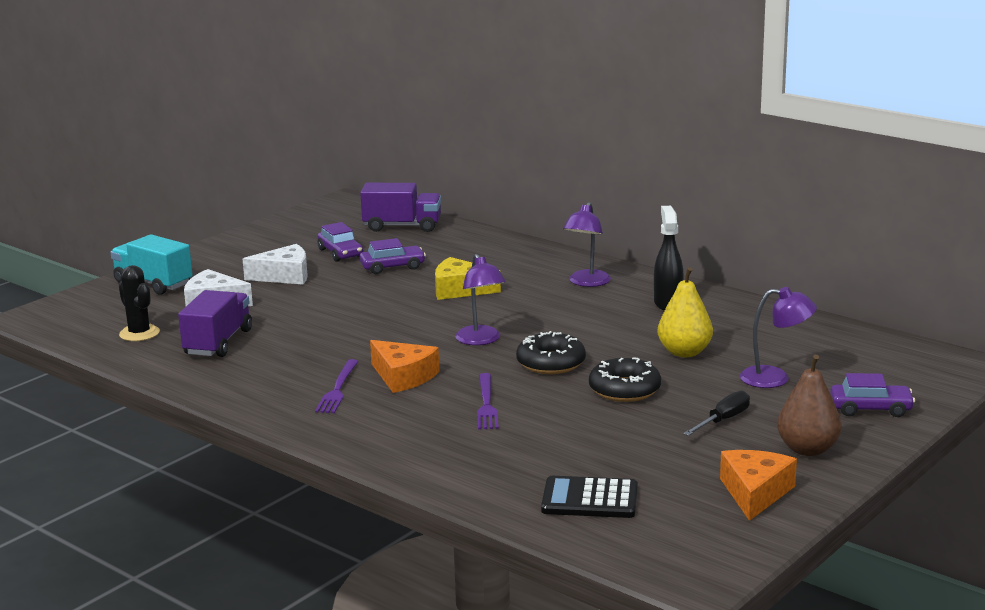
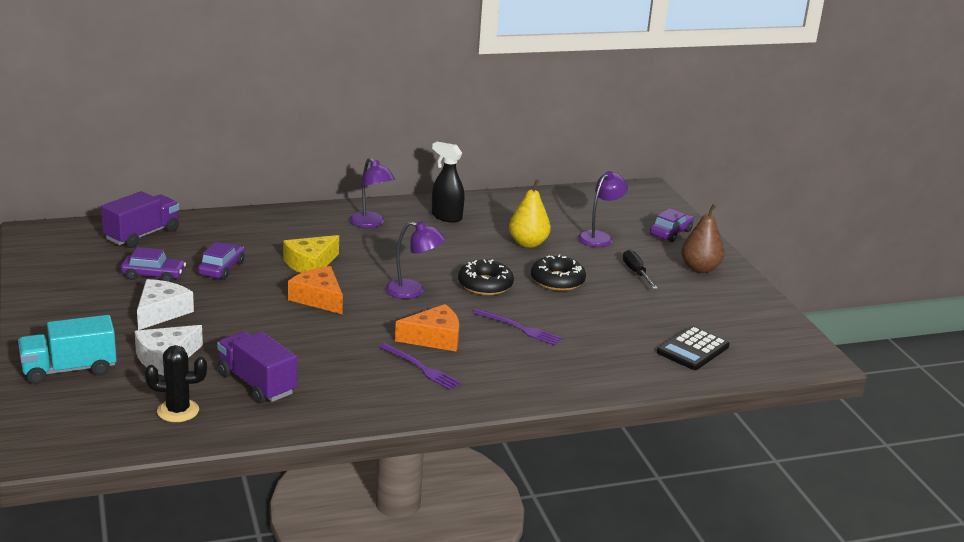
camera: 60 degrees left, 5 degrees up
(755, 493) = (735, 303): orange cheese -> orange cheese (318, 298)

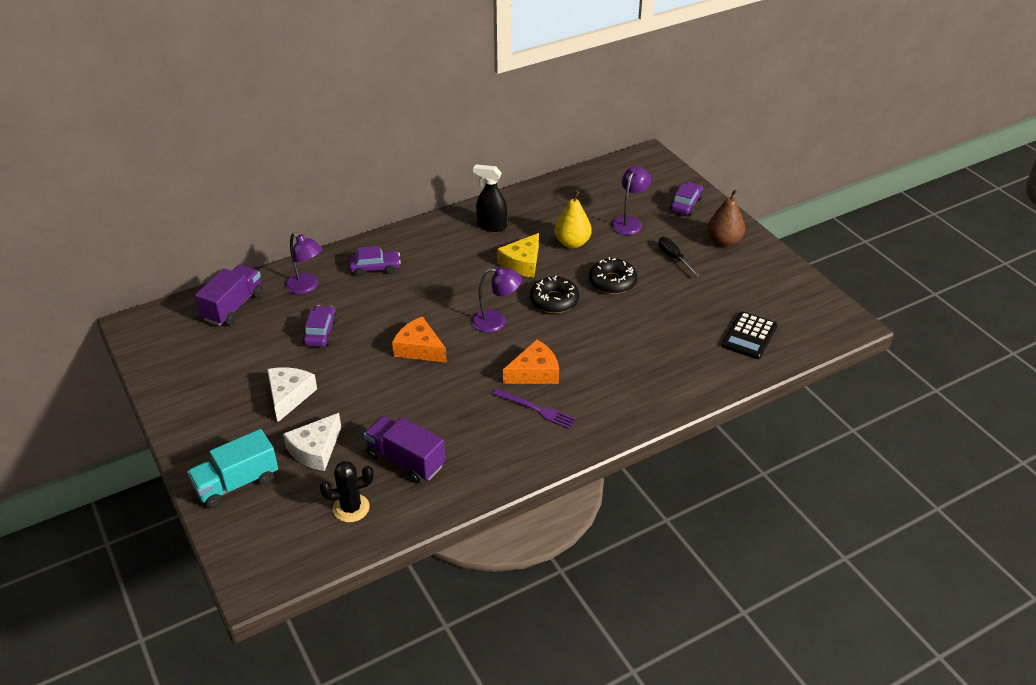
camera: 10 degrees left, 15 degrees up
(153, 275) = (264, 354): purple car -> purple car (375, 268)
(310, 264) = (396, 309): yellow cheese -> yellow cheese (522, 263)
(371, 223) = (429, 248): purple lamp -> purple lamp (306, 287)
(519, 328) = (600, 344): purple fork -> none

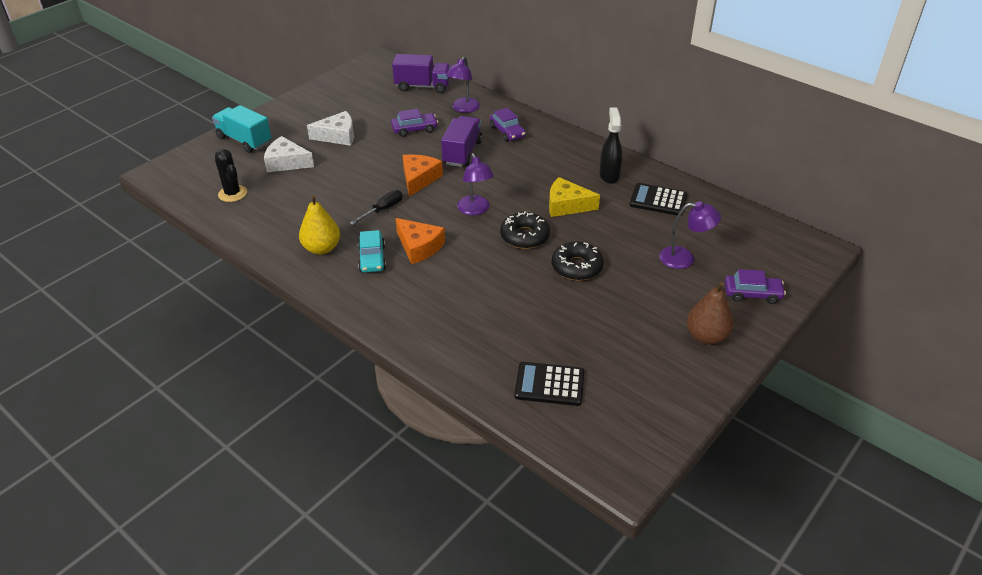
camera: 70 degrees right, 0 degrees up
(406, 460) = (288, 205): purple truck -> purple truck (462, 153)
(536, 409) = (372, 258): purple fork -> turquoise car
(545, 211) = (658, 200): none -> black calculator
(572, 243) = (620, 228): yellow pear -> yellow pear (322, 248)
(674, 258) = (646, 302): black screwdriver -> black screwdriver (383, 210)

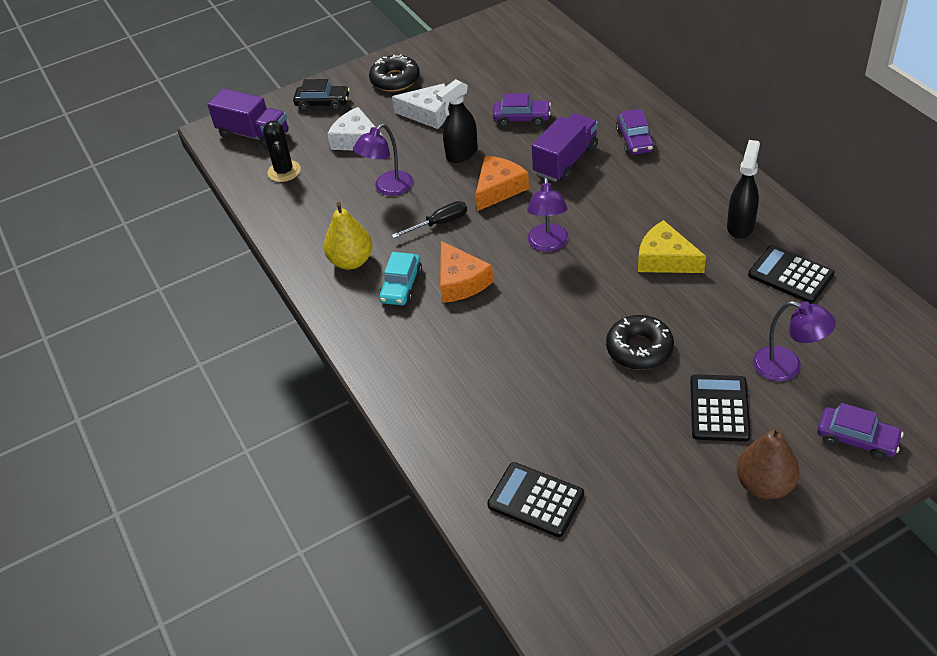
camera: 25 degrees right, 5 degrees up
(244, 140) = (323, 103): turquoise truck -> black car
(378, 160) = (461, 154): none -> black spray bottle
(422, 86) = (556, 58): purple truck -> purple truck (254, 135)
(463, 109) = (593, 98): purple lamp -> purple lamp (388, 188)
(524, 236) = (593, 293): black donut -> black donut (395, 80)
(652, 294) = (719, 408): none -> black calculator

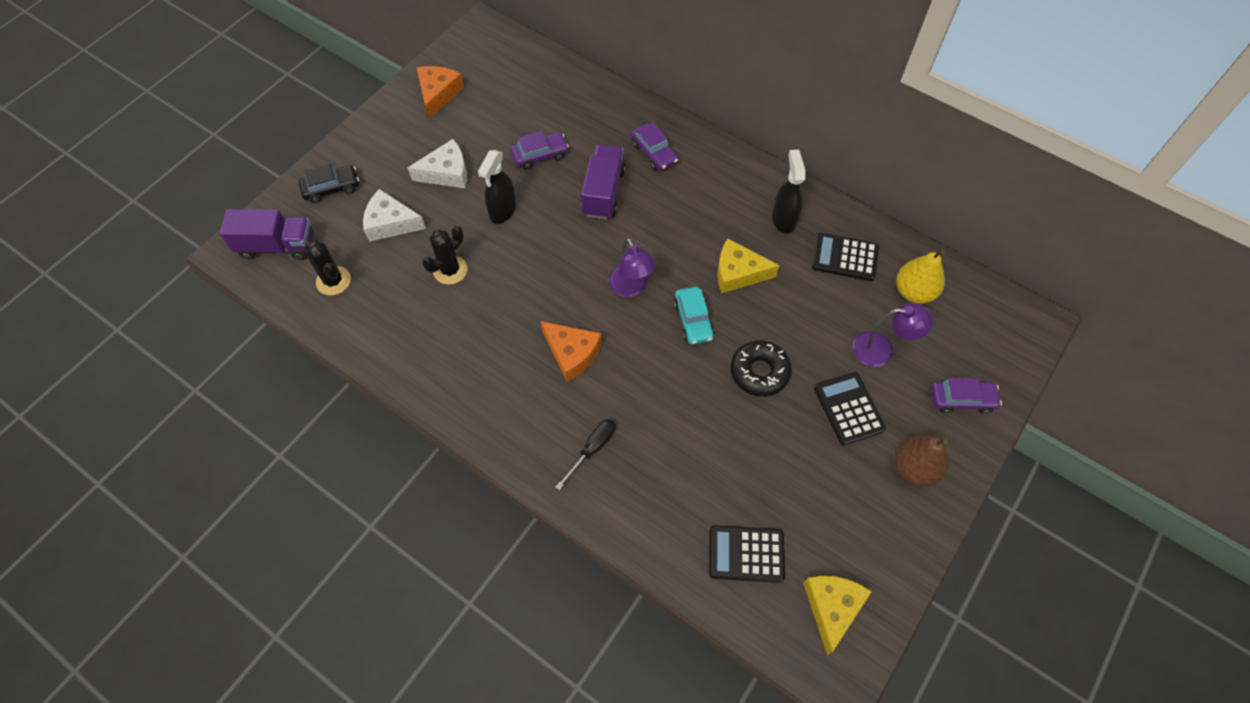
camera: 30 degrees left, 15 degrees up
(351, 261) = (457, 364): yellow pear -> yellow pear (914, 292)
(388, 188) = (450, 270): purple lamp -> black cactus
(395, 80) = (393, 141): black donut -> none
(401, 286) = (519, 376): turquoise car -> turquoise car (693, 320)
(439, 223) = (520, 295): black screwdriver -> black screwdriver (592, 449)
(498, 189) = (557, 240): orange cheese -> orange cheese (438, 94)
(599, 578) = (832, 608): none -> yellow cheese

